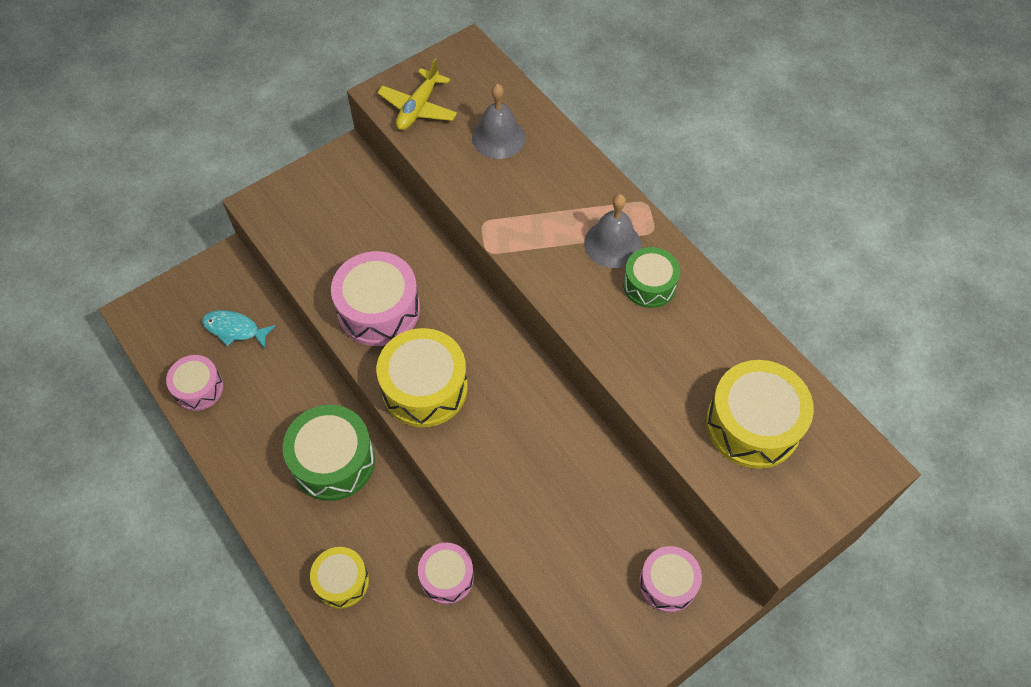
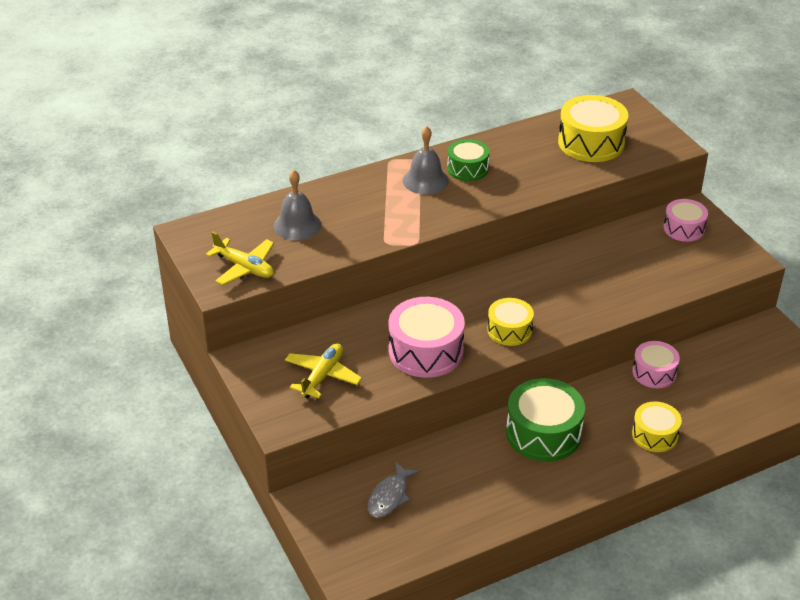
camera: 80 degrees left, 20 degrees down
(198, 388) = (452, 526): pink drum -> none
(235, 329) = (389, 496): turquoise fish -> grey fish
(330, 225) = (322, 376): none -> yellow plane
(424, 388) = (509, 330): yellow drum -> yellow drum, size x0.61

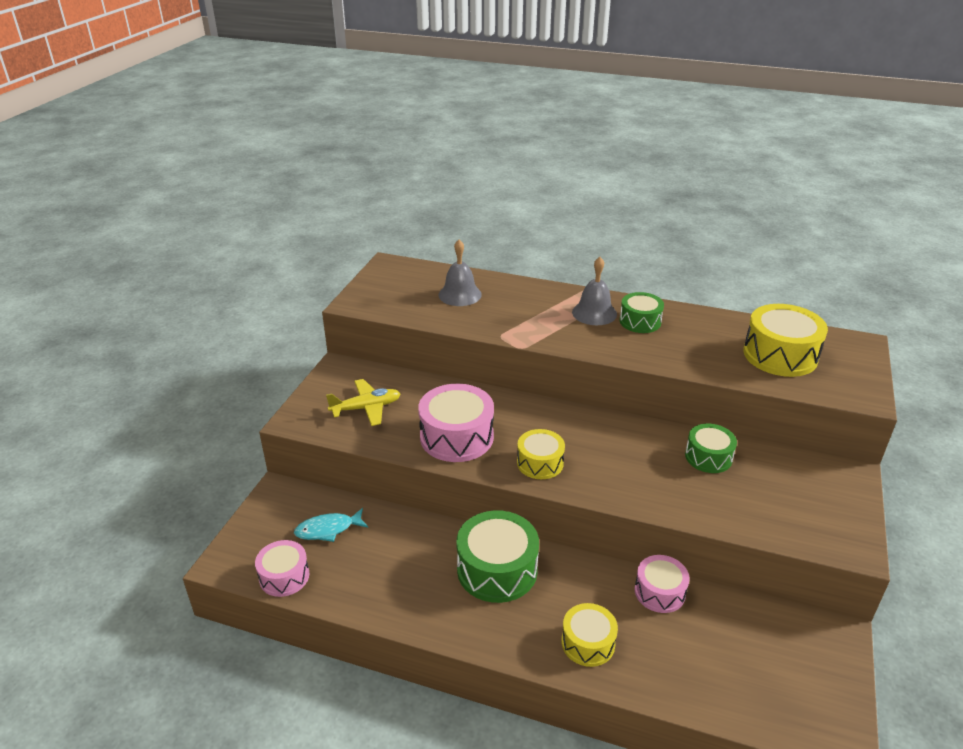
camera: 45 degrees right, 5 degrees down
(244, 267) = (386, 301): yellow plane -> none
(389, 496) = (328, 529): grey fish -> turquoise fish
(605, 253) = (708, 457): none -> green drum
(684, 228) = (817, 482): pink drum -> pink drum (284, 576)

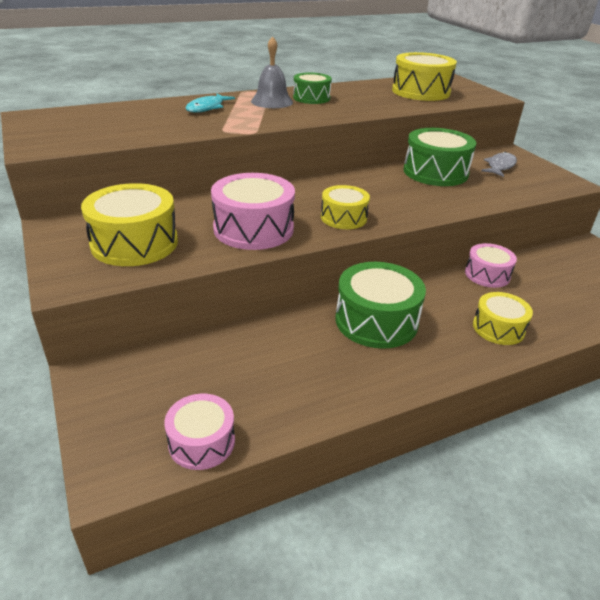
camera: 45 degrees left, 0 degrees up
(328, 529) = (192, 376): turquoise fish -> turquoise fish (207, 108)
(366, 408) = (134, 243): yellow plane -> yellow drum
(460, 294) = (141, 117): grey bell -> none
(708, 457) = (435, 172): green drum -> green drum, size x1.64
(800, 485) = (500, 166): none -> grey fish

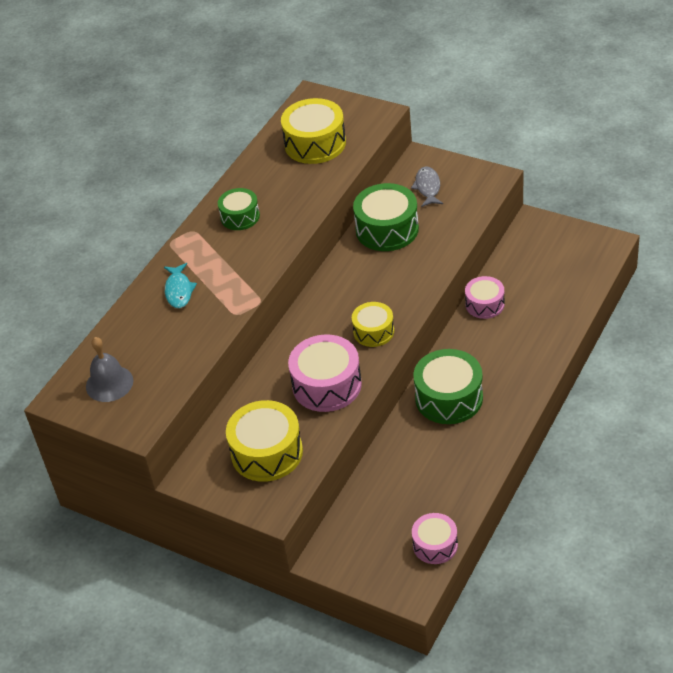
camera: 30 degrees left, 10 degrees up
(272, 101) = (216, 245): grey bell -> grey bell (109, 383)
(498, 328) = (526, 351): yellow drum -> none

